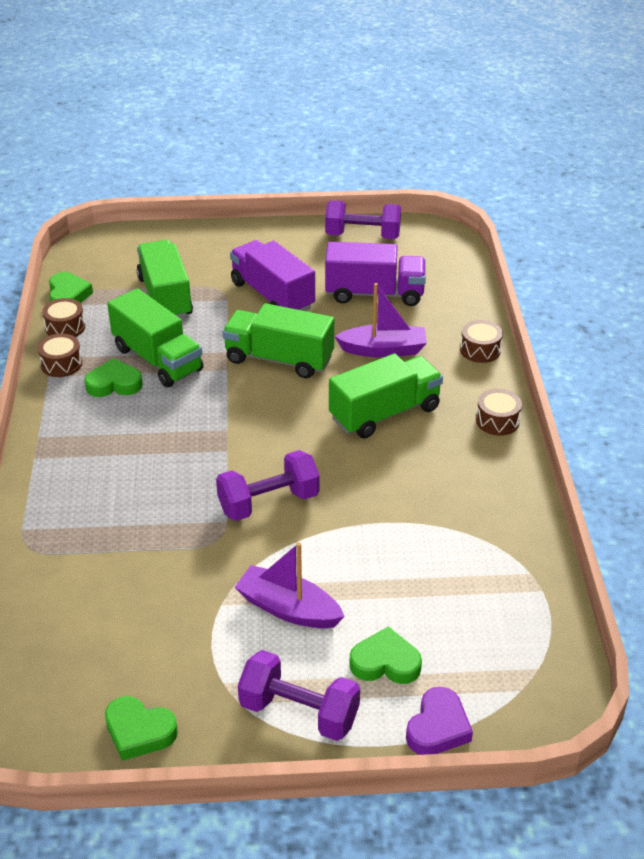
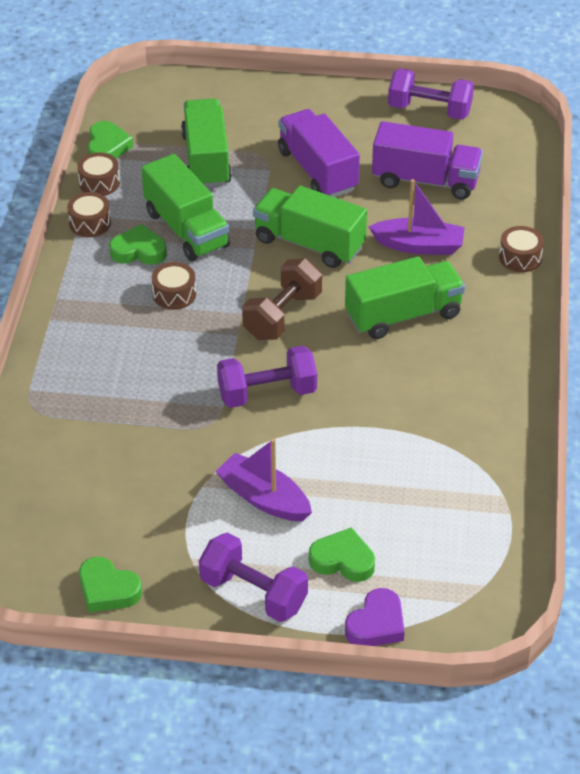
camera: 10 degrees right, 5 degrees up
(268, 427) = (282, 316): none -> brown dumbbell
(497, 421) = (516, 337): brown drum -> brown drum (174, 294)

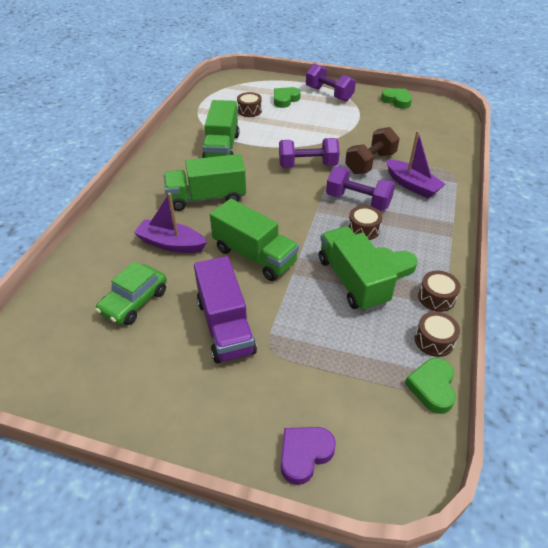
camera: 170 degrees left, 0 degrees up
(206, 160) = (329, 354): green truck -> green truck (222, 148)
(264, 498) = (318, 123): purple boat -> purple boat (412, 185)
(282, 316) = (288, 206): brown dumbbell -> brown dumbbell (370, 163)
(343, 560) = (285, 100): green heart -> green heart turned 105 degrees clockwise
(376, 624) = (277, 81): purple heart -> purple heart (304, 454)
(425, 180) = (134, 301): purple truck -> green car
(429, 110) = (82, 389): purple dumbbell -> purple dumbbell (358, 201)
(520, 258) = (103, 226): brown drum -> brown drum (249, 110)

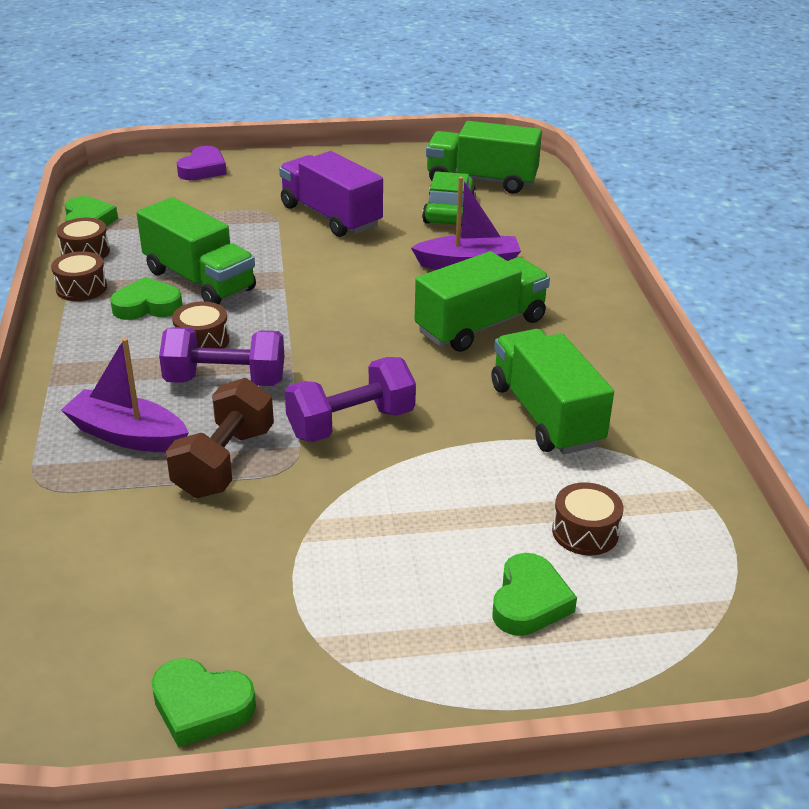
camera: 155 degrees right, 10 degrees down
(254, 256) = (346, 276): green truck -> green truck (481, 181)
(329, 94) = (422, 670): purple dumbbell -> none

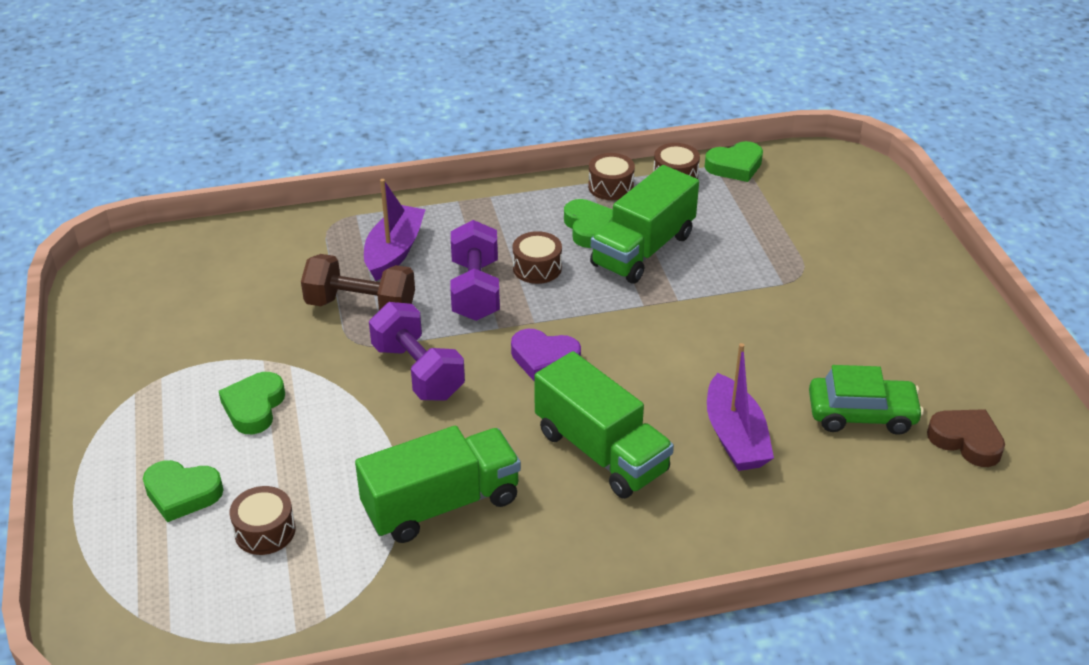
camera: 85 degrees right, 5 degrees up
(201, 707) = (106, 333): green heart -> green heart (254, 407)
(203, 169) = (883, 215): purple heart -> purple heart (544, 359)
(331, 216) = (810, 320): purple truck -> none
(481, 181) = (966, 441): green truck -> brown heart

